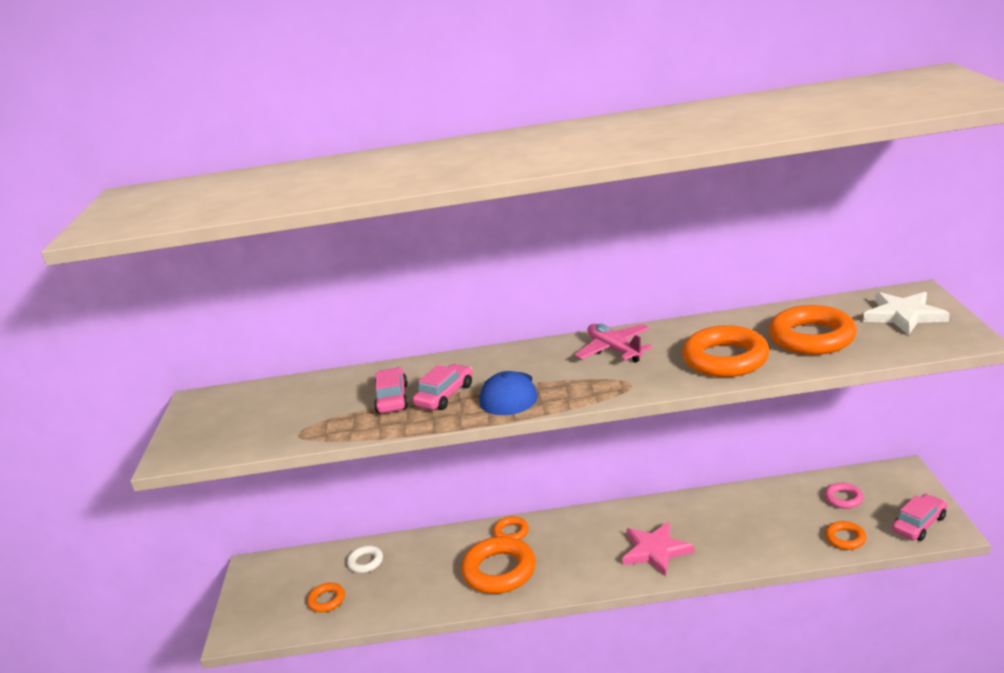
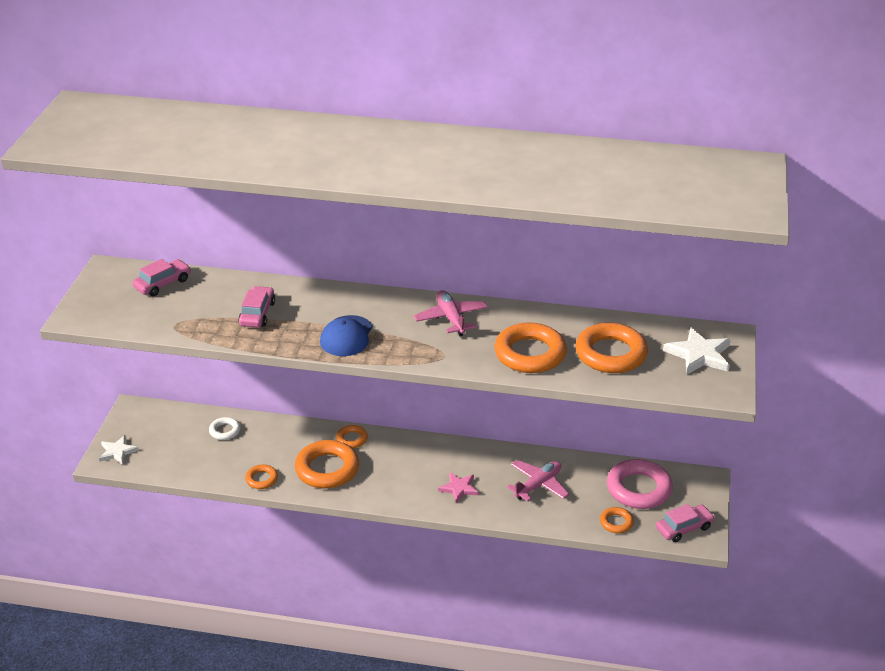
camera: 10 degrees right, 10 degrees up
(248, 619) = (117, 452): none -> white star
(327, 600) = (183, 454): orange ring -> orange ring (261, 479)
(445, 395) = (298, 323): pink car -> pink car (163, 284)
(655, 551) = (459, 488): pink star -> pink star, size x0.65
(737, 524) = (538, 485): none -> pink plane
(843, 499) = (639, 489): pink ring -> pink ring, size x1.99

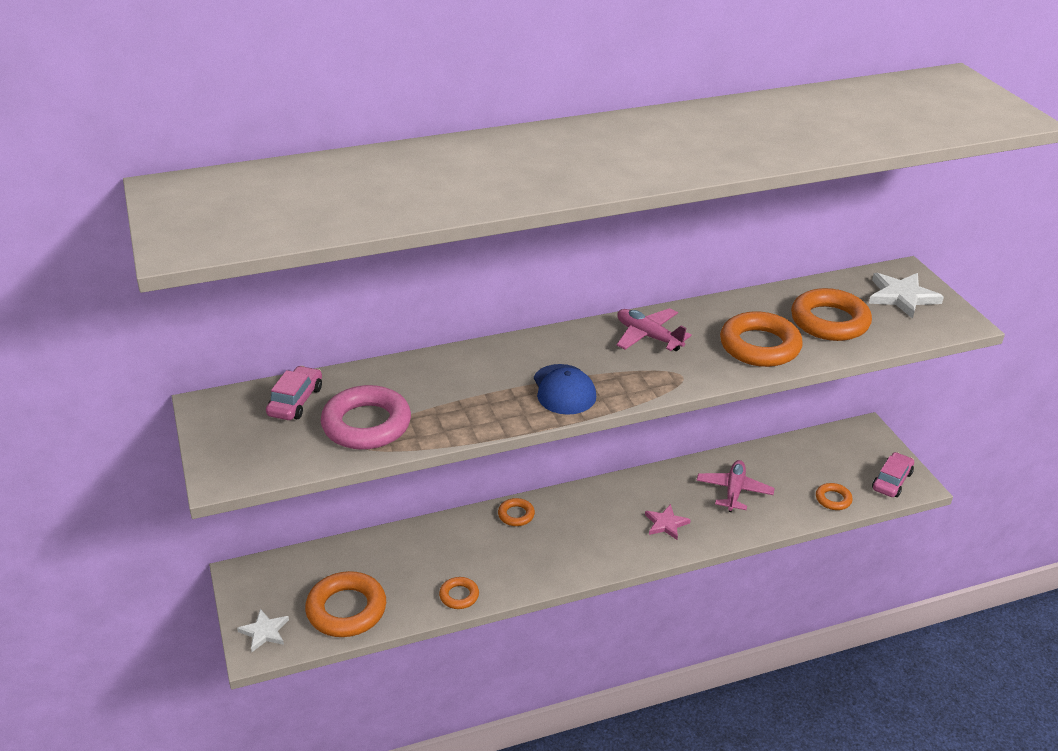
camera: 30 degrees left, 0 degrees up
(225, 431) = (371, 559): white ring -> none
(257, 313) = (441, 398): pink car -> none
(327, 469) = (519, 556): orange ring -> orange ring (346, 609)
(639, 489) = (822, 460): pink ring -> pink ring (366, 424)

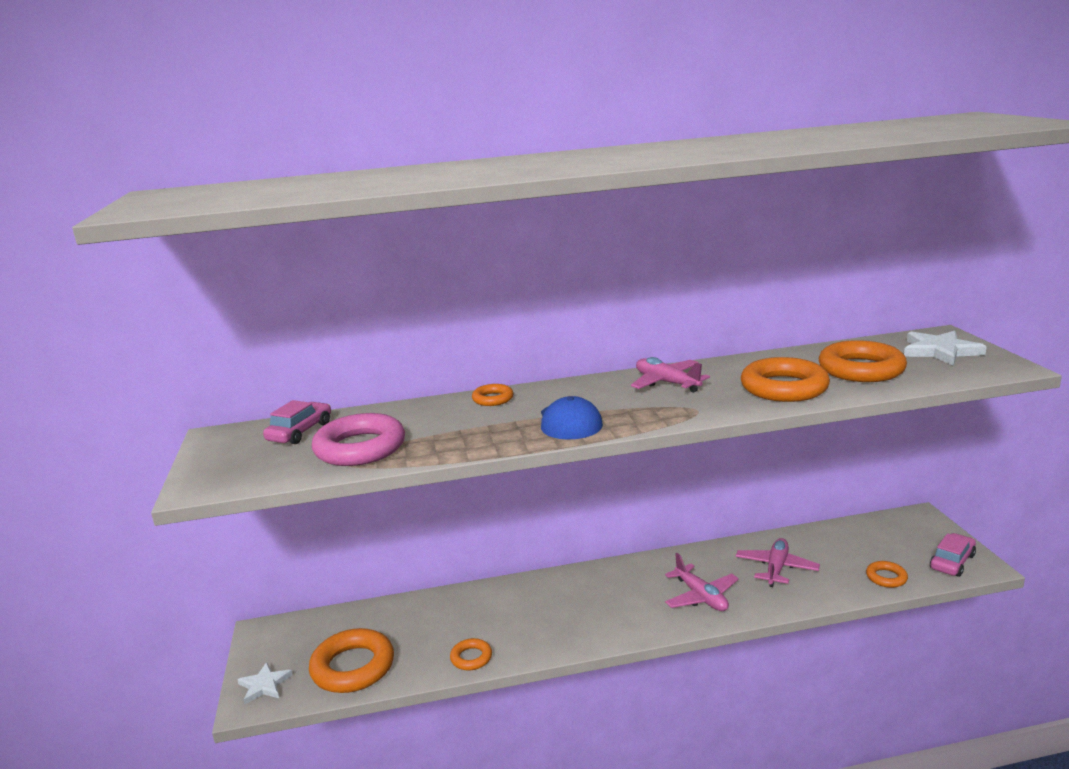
camera: 10 degrees right, 15 degrees down
(516, 515) = (545, 585): orange ring -> orange ring (493, 399)
(666, 524) = (701, 596): pink star -> pink plane

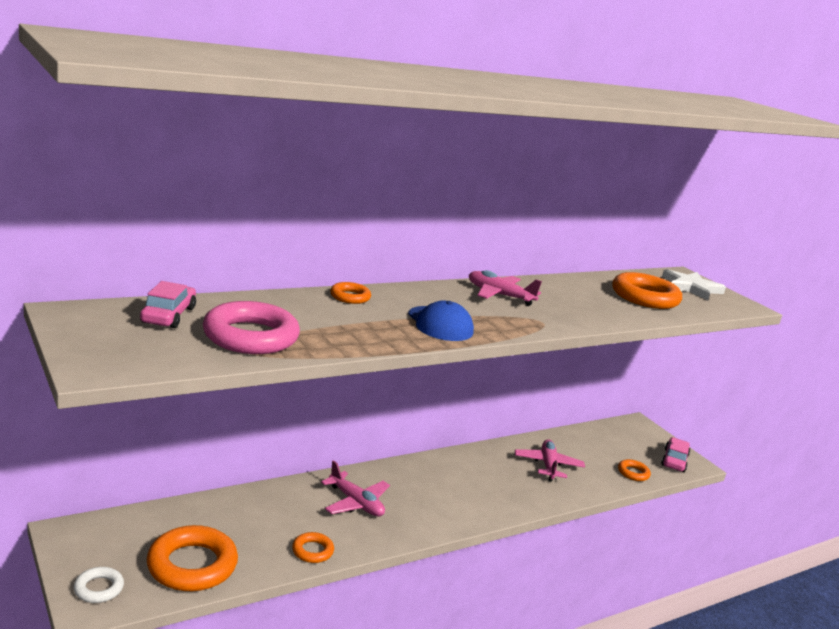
camera: 25 degrees left, 0 degrees up
(264, 685) = (98, 588): white star -> white ring
(701, 596) = (497, 490): pink plane -> pink plane (355, 503)
(784, 387) = (597, 308): orange ring -> none

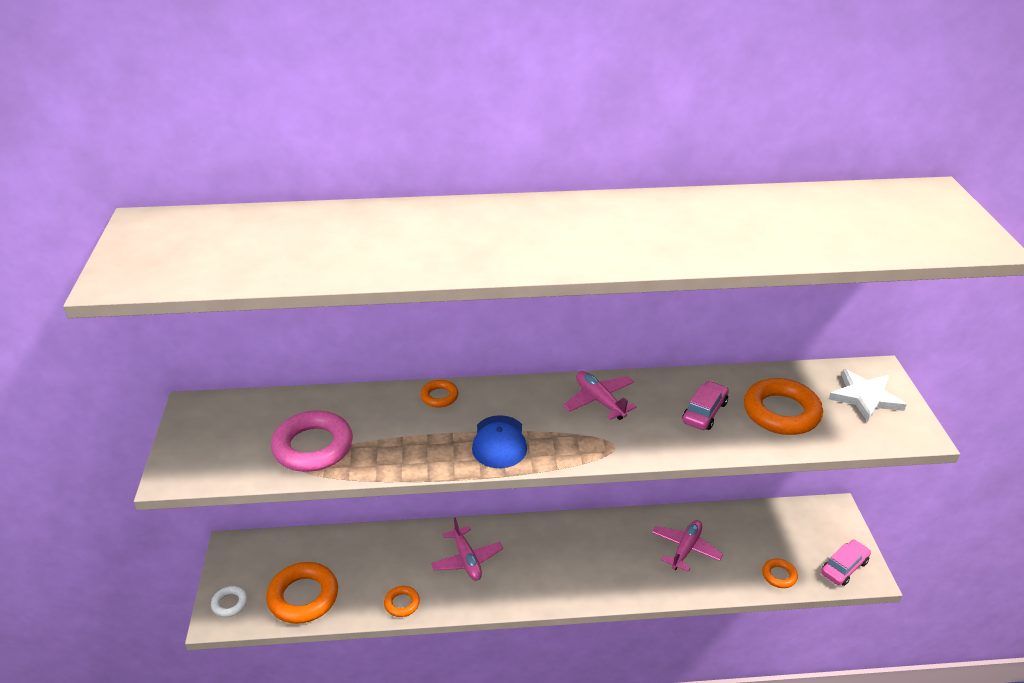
camera: 30 degrees right, 15 degrees up
(168, 315) = (265, 414): pink car -> pink car (704, 412)

